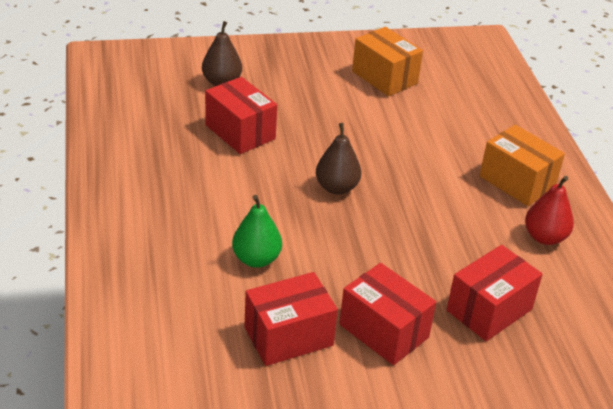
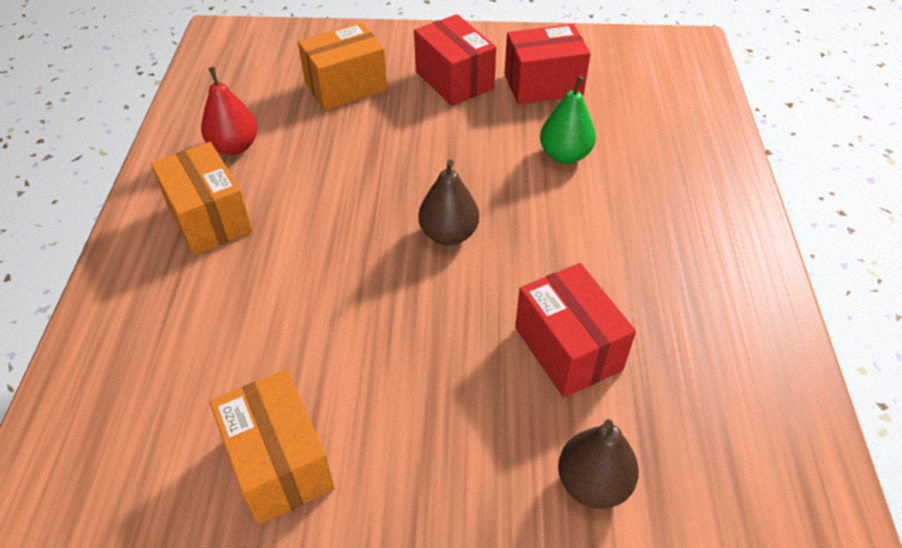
camera: 165 degrees left, 10 degrees up
(489, 310) = (346, 86): red box -> orange box

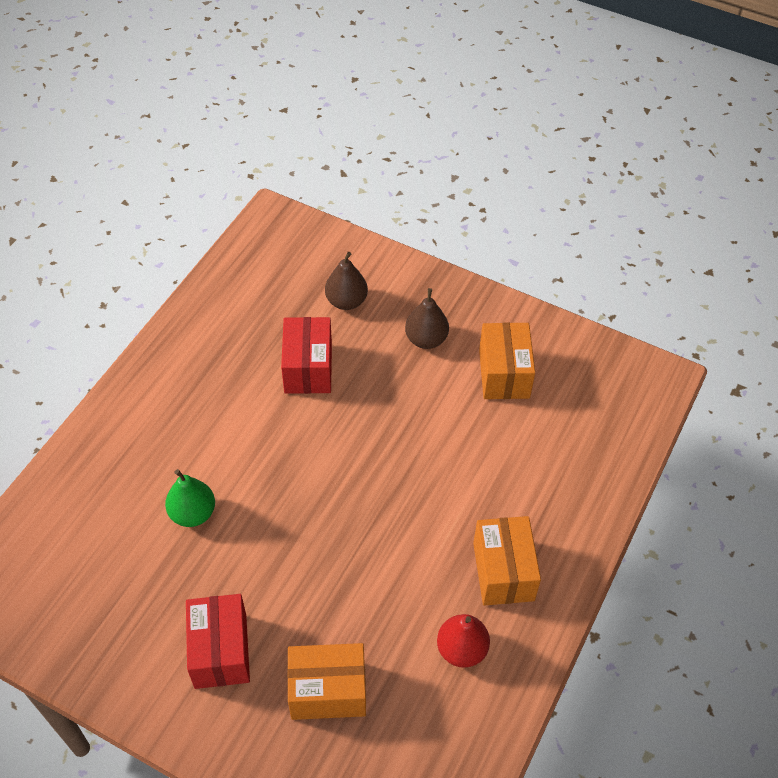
camera: 155 degrees left, 5 degrees up
(448, 234) = (330, 478): brown pear -> brown pear (426, 339)
(543, 84) = (145, 605): red box -> none

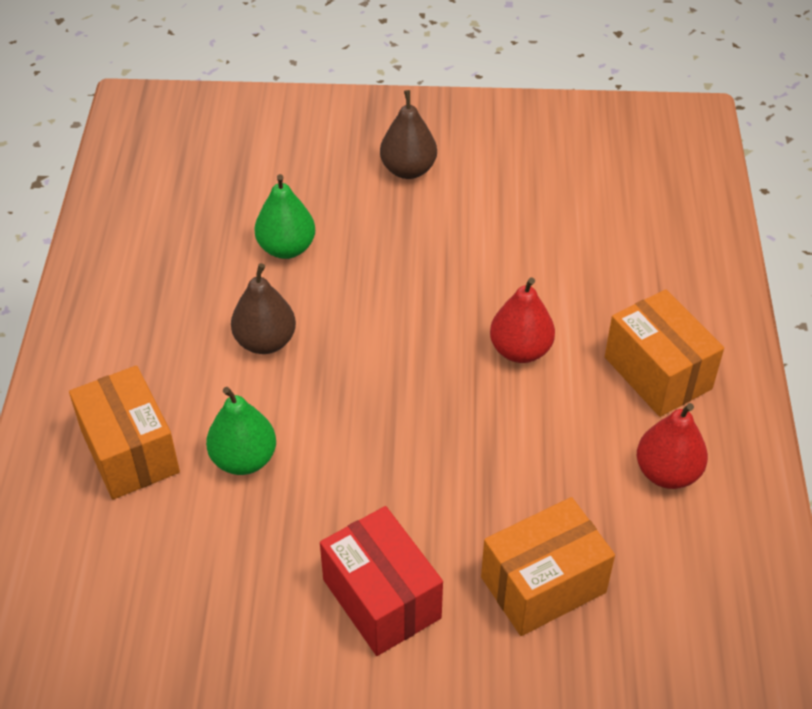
camera: 25 degrees left, 5 degrees down
(308, 368) = (286, 248): red box -> green pear
(346, 301) = (286, 163): brown pear -> brown pear (265, 342)
(418, 512) = (520, 350): none -> red pear
(504, 374) = (521, 173): orange box -> orange box (130, 452)

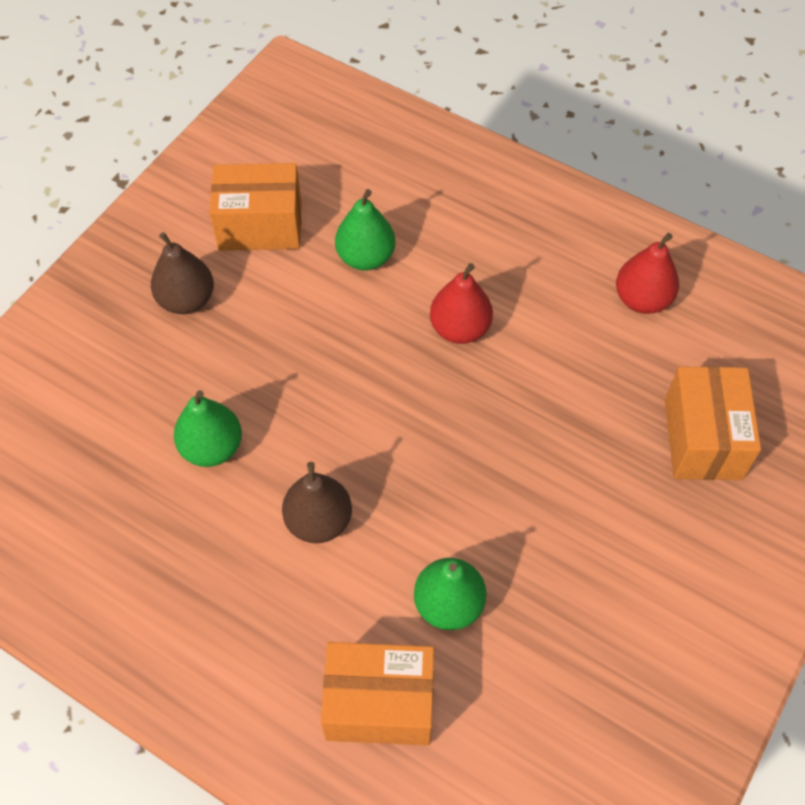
camera: 60 degrees left, 10 degrees up
(381, 599) = (658, 563): red box -> none
(542, 255) = (365, 257): none -> green pear
(657, 373) = (542, 250): orange box -> orange box (260, 226)

